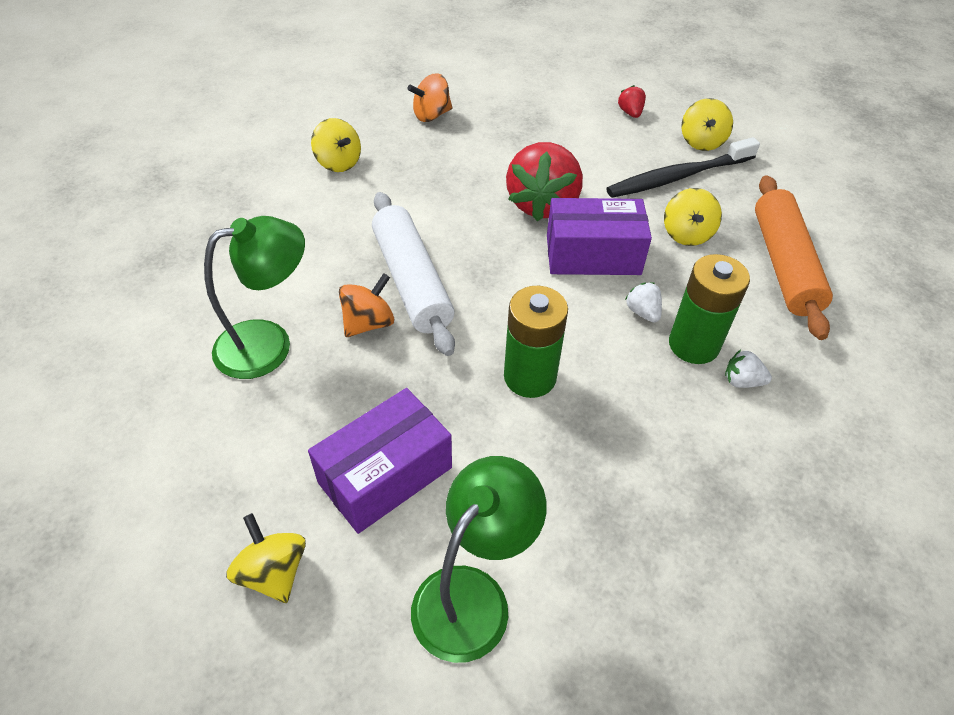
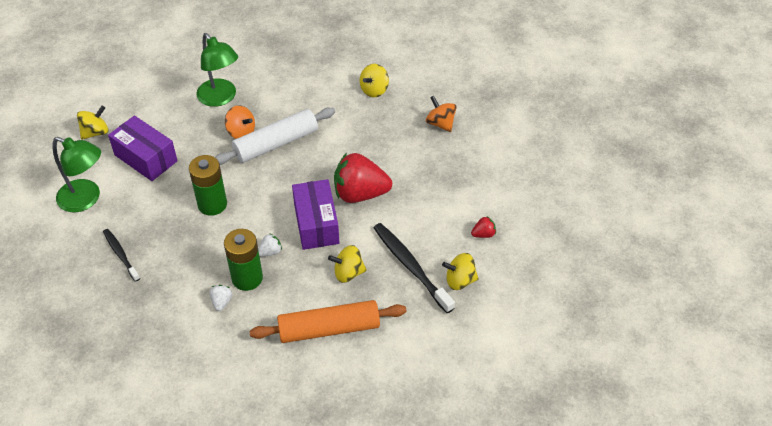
camera: 80 degrees right, 0 degrees up
(632, 530) = (121, 254): none -> black toothbrush

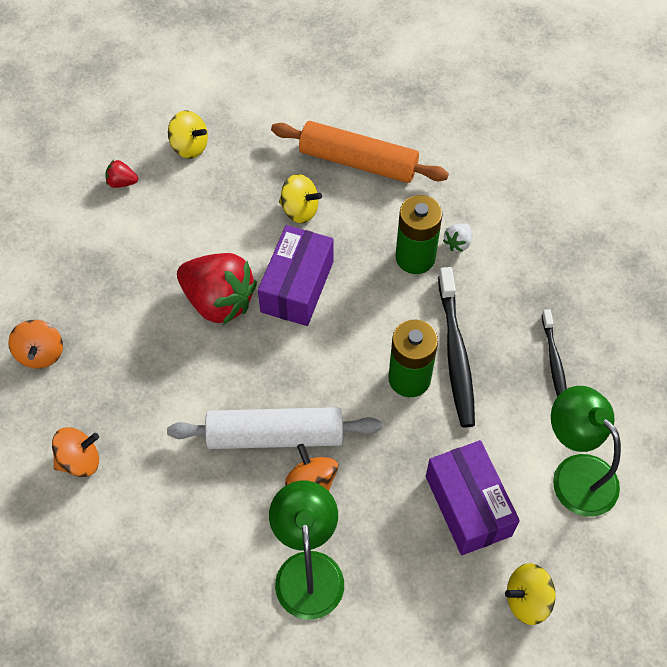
camera: 150 degrees left, 10 degrees up
(270, 252) = (372, 277): white strawberry -> none
(374, 90) = (80, 460): yellow spinning top -> orange spinning top
(411, 267) = (228, 184): black toothbrush -> black toothbrush (455, 353)

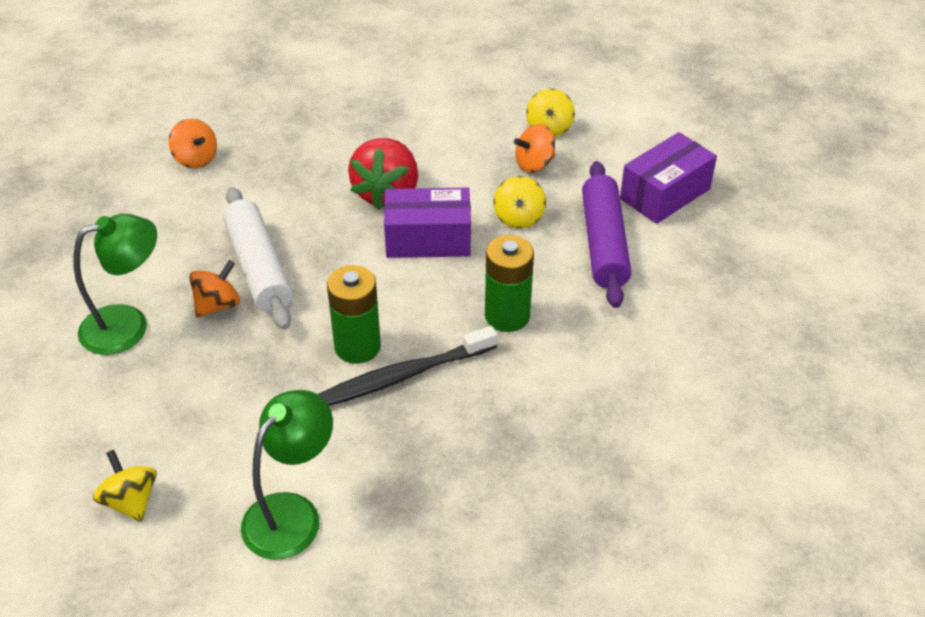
camera: 70 degrees right, 15 degrees down
(41, 353) = (288, 109): orange spinning top -> orange spinning top (534, 164)
(122, 182) = (484, 101): red strawberry -> none
(358, 161) = (604, 243): orange rolling pin -> purple rolling pin
(457, 243) = (544, 345): white strawberry -> none
(468, 505) = (226, 427): purple box -> purple box (665, 194)
(554, 361) = (429, 463): black toothbrush -> none

